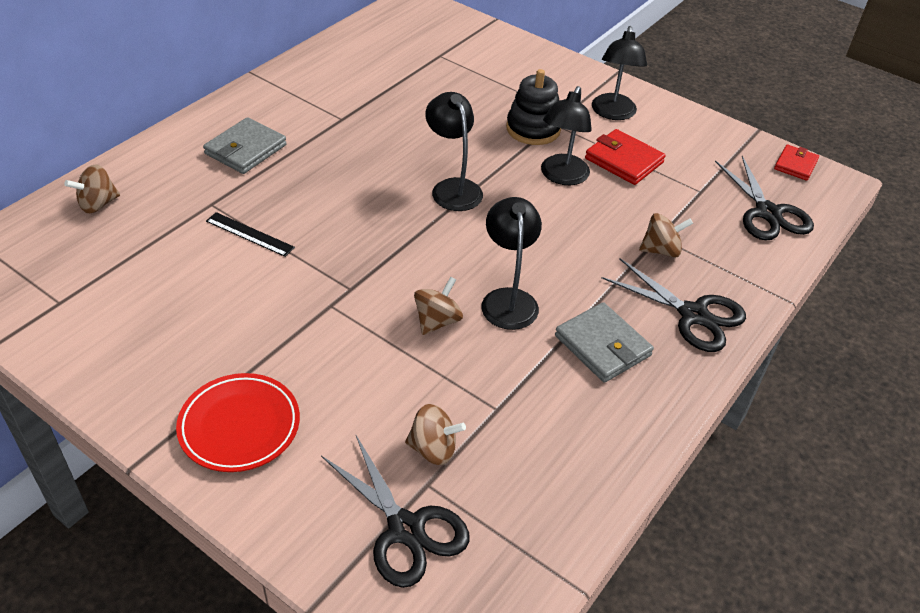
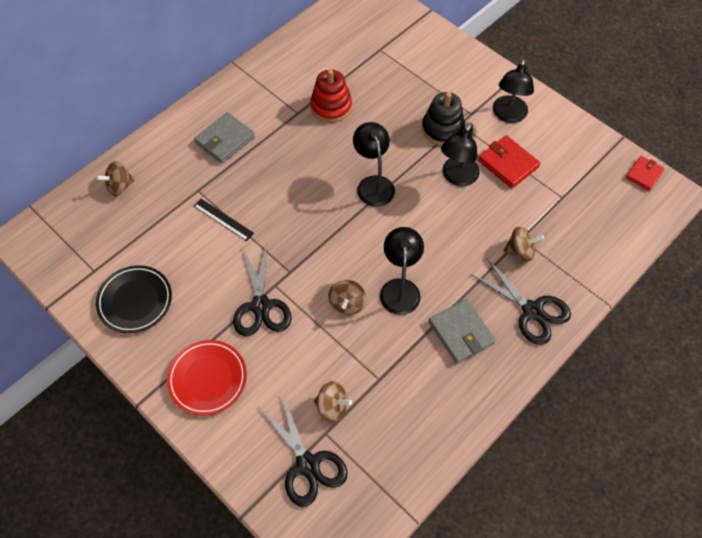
camera: 10 degrees right, 15 degrees up
(123, 335) = (135, 301): none -> black plate
(385, 111) = (331, 107): none -> red stacking toy
(437, 321) = (347, 303): brown spinning top -> brown spinning top turned 150 degrees clockwise
(767, 213) = (610, 221): black scissors -> black scissors (261, 306)

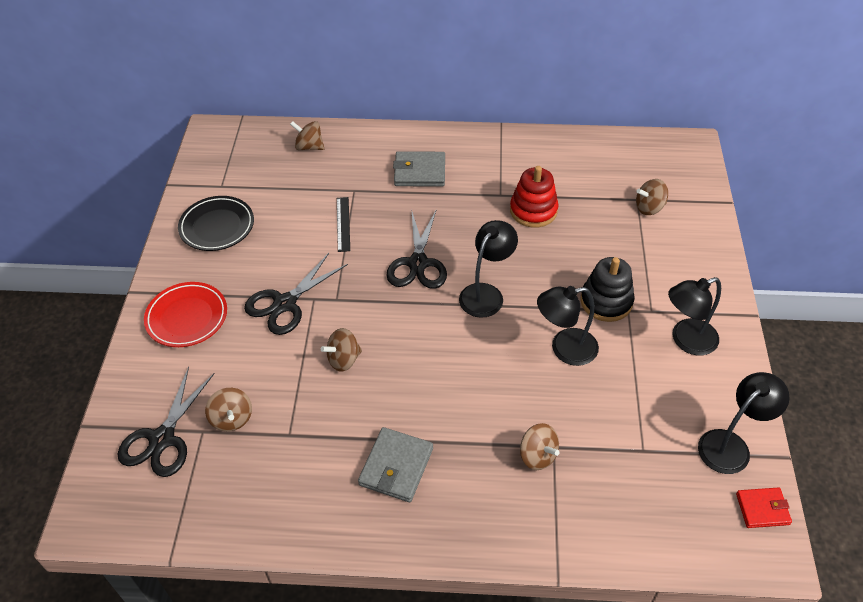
camera: 50 degrees right, 10 degrees down
(393, 49) = (649, 208): none -> brown spinning top
(400, 288) = (397, 387): black lamp -> black lamp (731, 445)
(508, 164) = (628, 378): red wallet -> none
(532, 311) = (479, 512): black scissors -> black scissors (418, 263)

